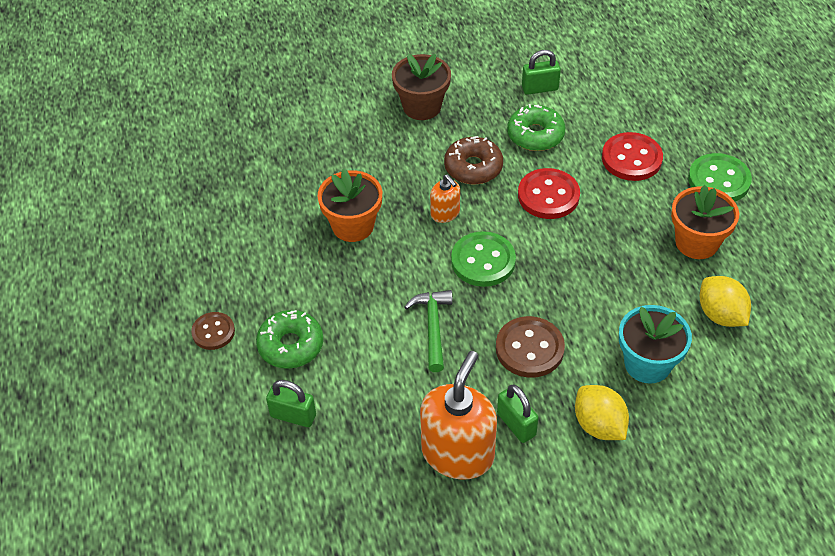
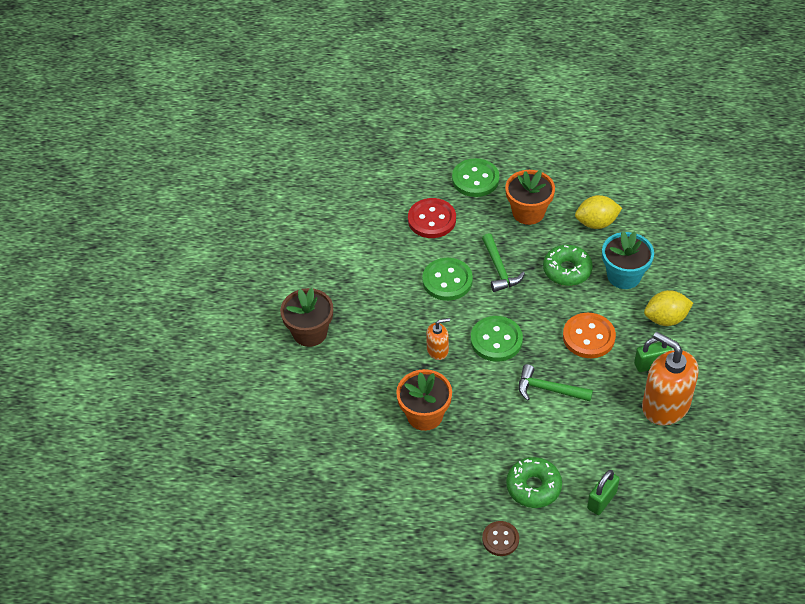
camera: 70 degrees left, 0 degrees up
(473, 167) = (396, 318): brown donut -> none
(529, 348) = (588, 337): brown button -> orange button
(535, 135) = (379, 268): green donut -> green donut (567, 270)
(540, 88) = (328, 249): green padlock -> none
(548, 195) = (447, 280): red button -> green button
(590, 237) = (499, 269): none -> green hammer

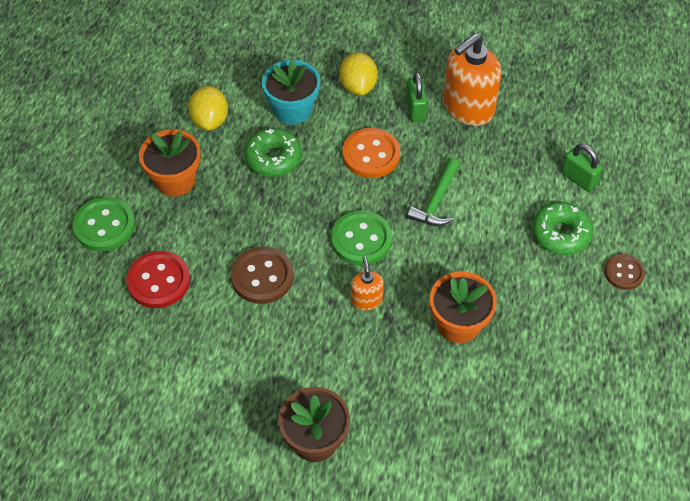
camera: 85 degrees left, 5 degrees up
(447, 280) = (262, 276): green button -> brown button
(499, 269) = (256, 222): green hammer -> none

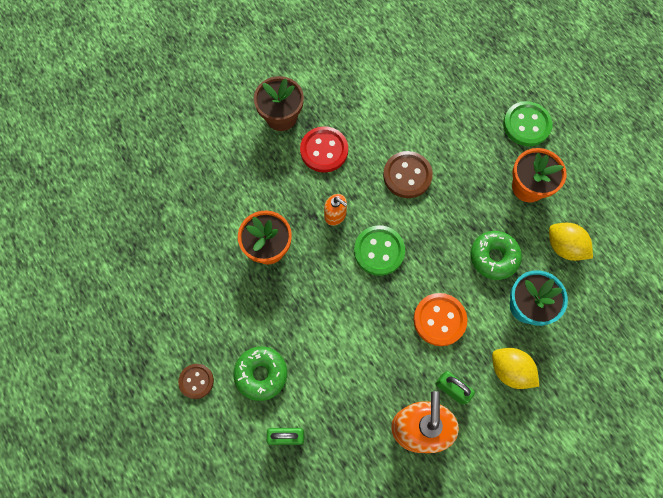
camera: 135 degrees right, 15 degrees up
(158, 281) = (457, 123): red button -> red button (324, 150)
(436, 201) = (363, 323): green hammer -> none

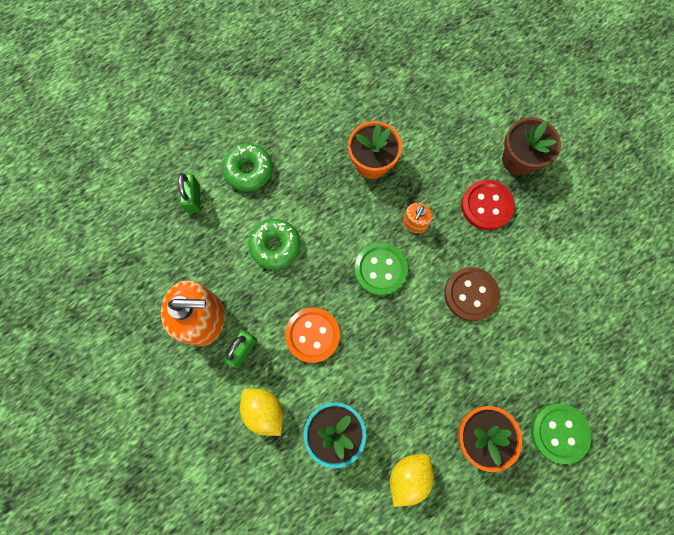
camera: 85 degrees right, 5 degrees up
(196, 381) = (240, 117): brown button -> none
(493, 257) = (387, 392): green donut -> green donut (275, 246)
(510, 370) = (264, 410): yellow lemon -> yellow lemon turned 75 degrees counterclockwise

